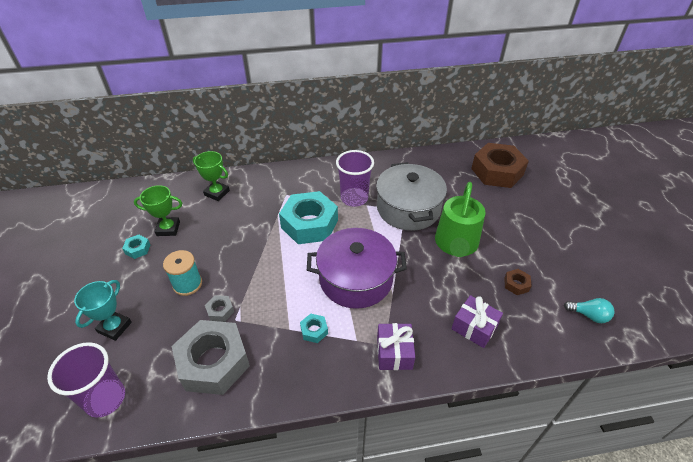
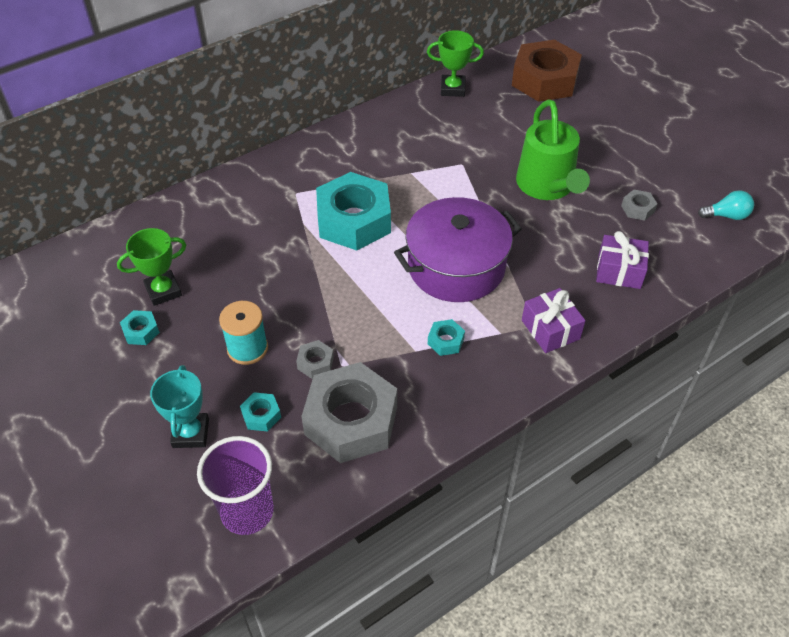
camera: 25 degrees left, 5 degrees up
(163, 333) = (261, 415): none -> turquoise nut
(217, 193) = (196, 221): green trophy -> green trophy (452, 89)
(354, 198) = (389, 169): purple cup -> none
(408, 208) = (465, 161): grey pot -> none
(516, 284) = (637, 209): brown nut -> grey nut

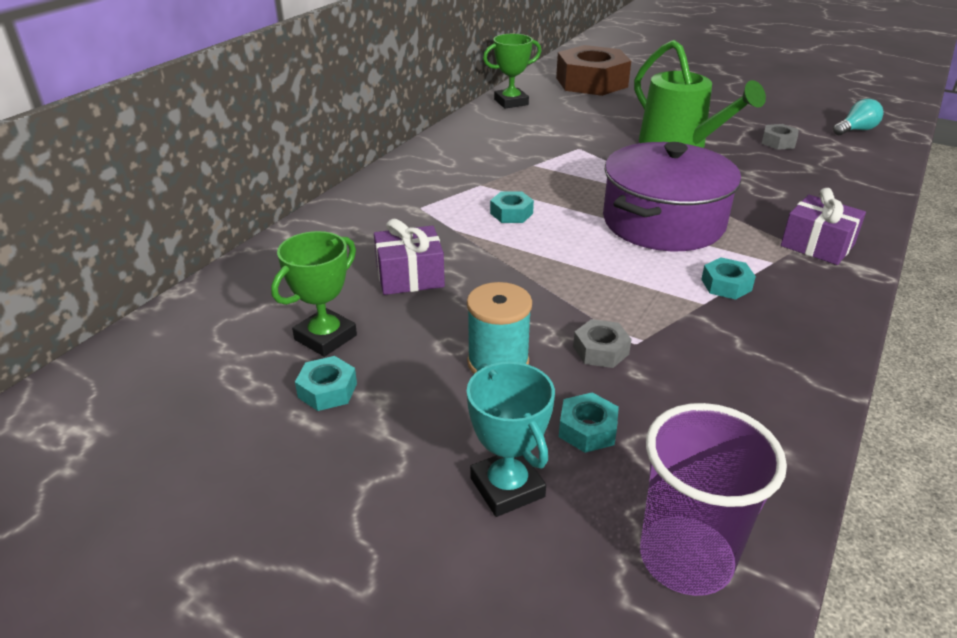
camera: 25 degrees left, 15 degrees down
(351, 420) = (707, 395): grey nut -> none
(354, 220) = (511, 213): turquoise nut -> turquoise nut, size x0.41
(619, 271) = (820, 186): purple gift -> purple gift (410, 276)

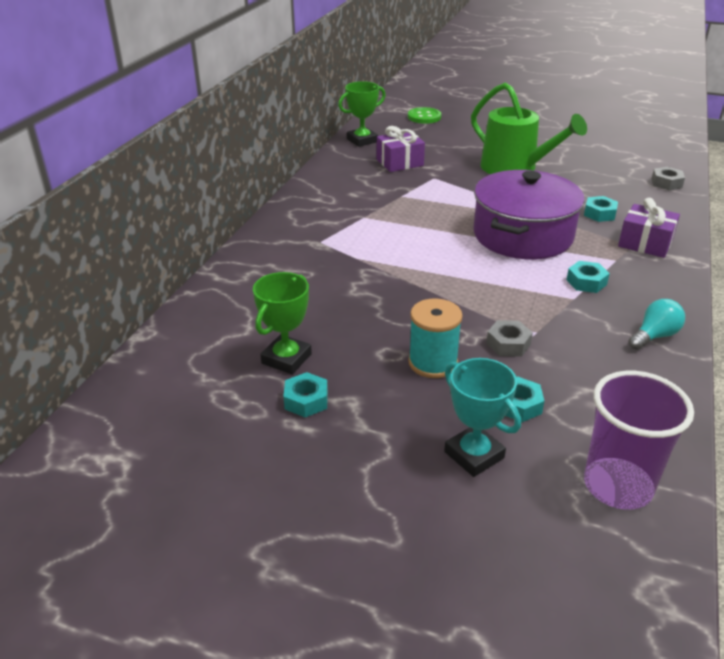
camera: 10 degrees left, 0 degrees up
(410, 276) = (335, 301): purple gift -> purple gift (399, 162)
(511, 213) = (398, 240): turquoise nut -> turquoise nut (599, 214)
(591, 82) = (424, 117): brown nut -> green button
(778, 142) = (592, 159): grey nut -> grey nut (666, 183)
(856, 130) = (649, 144): turquoise light bulb -> turquoise light bulb (654, 336)

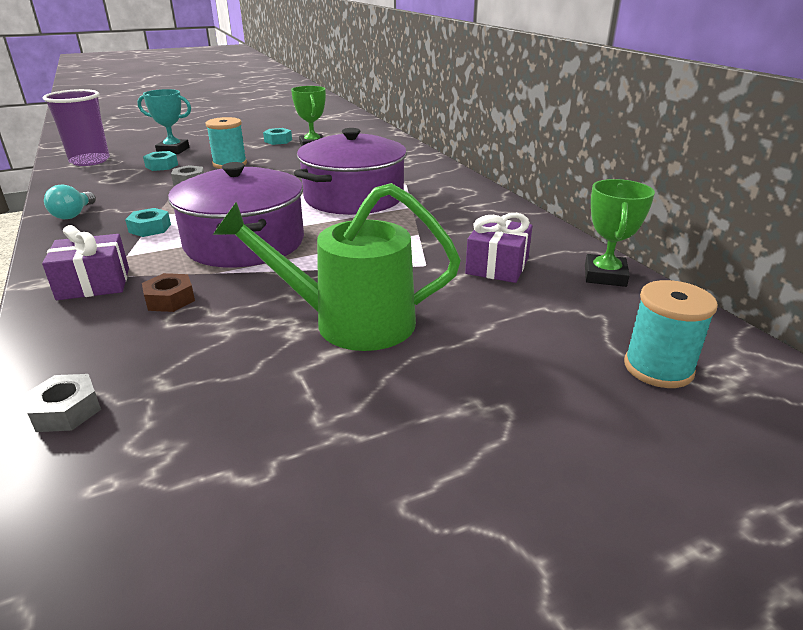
camera: 135 degrees right, 5 degrees down
(388, 244) = (354, 197): none -> purple pot
(424, 117) = (658, 368): green button -> turquoise spool
(599, 214) = (170, 299): turquoise nut -> brown nut

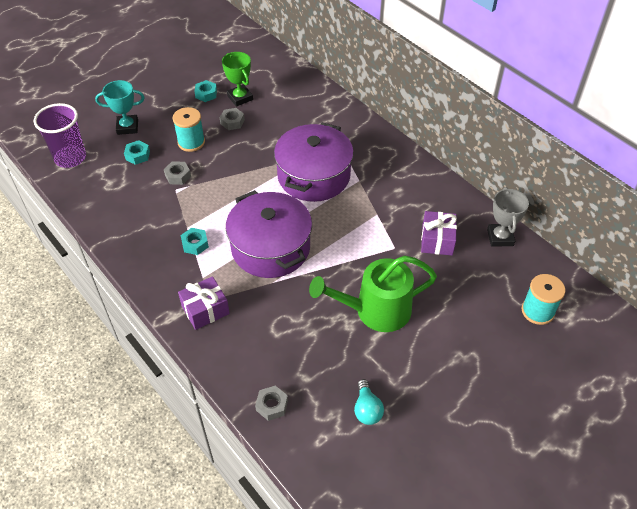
camera: 15 degrees left, 20 degrees up
(74, 214) = (126, 238): turquoise light bulb -> turquoise light bulb (367, 409)
(170, 299) = (262, 314): brown nut -> none
(289, 157) = (232, 122): none -> grey nut
(605, 276) = (500, 237): green trophy -> grey trophy

